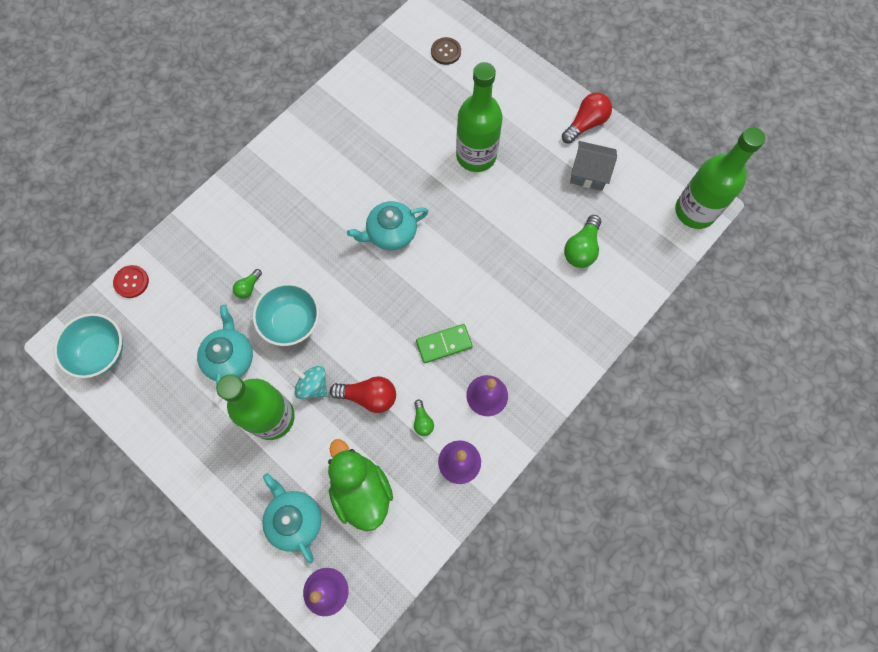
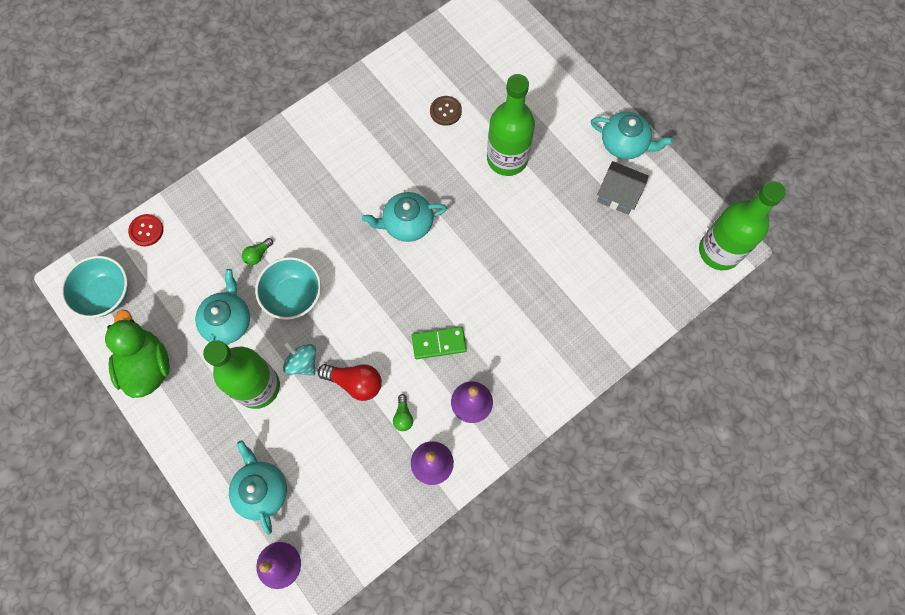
camera: 10 degrees right, 0 degrees up
(361, 491) = (330, 474): green duck -> green duck (147, 366)
(446, 52) = (497, 47): brown button -> brown button (445, 111)
(581, 249) = (595, 270): green light bulb -> none
(585, 124) = (625, 143): red light bulb -> turquoise teapot

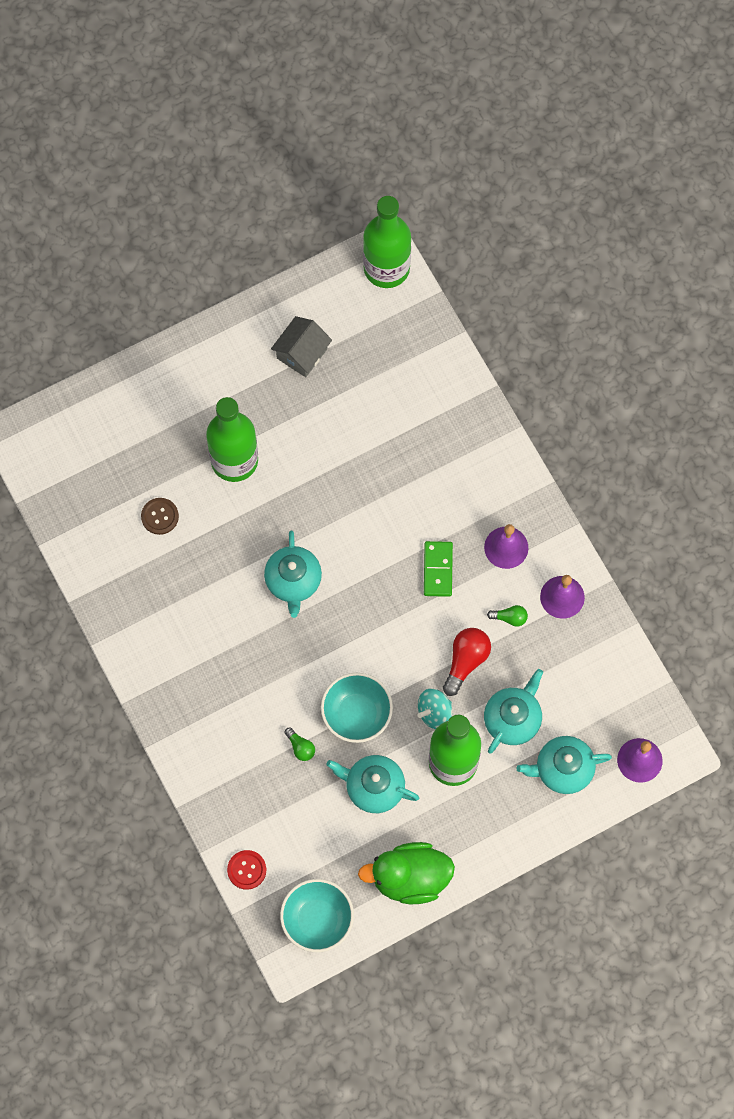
camera: 80 degrees left, 0 degrees up
(625, 143) = (241, 332): turquoise teapot -> turquoise teapot (513, 719)

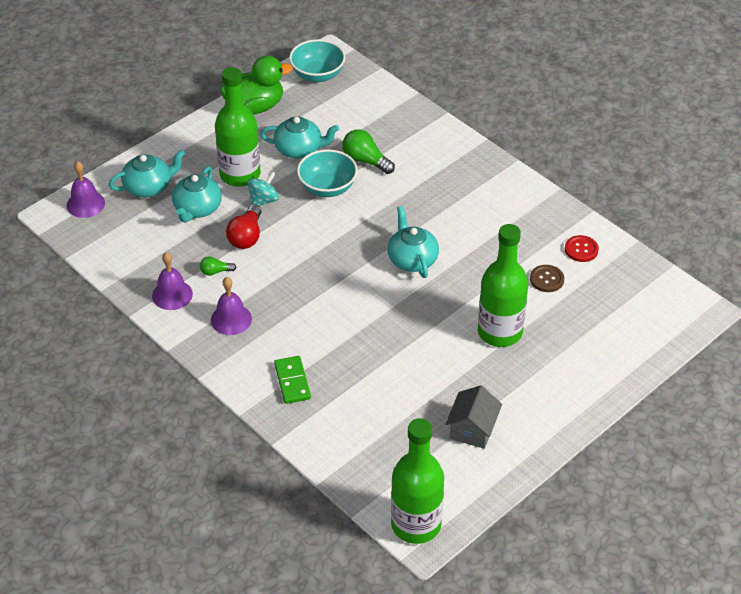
camera: 165 degrees right, 25 degrees down
(246, 870) = (380, 90): red button -> red button (581, 249)
(300, 747) = (366, 161): green light bulb -> green light bulb, size x1.78
(437, 570) = (288, 291): green domino -> green domino (292, 381)

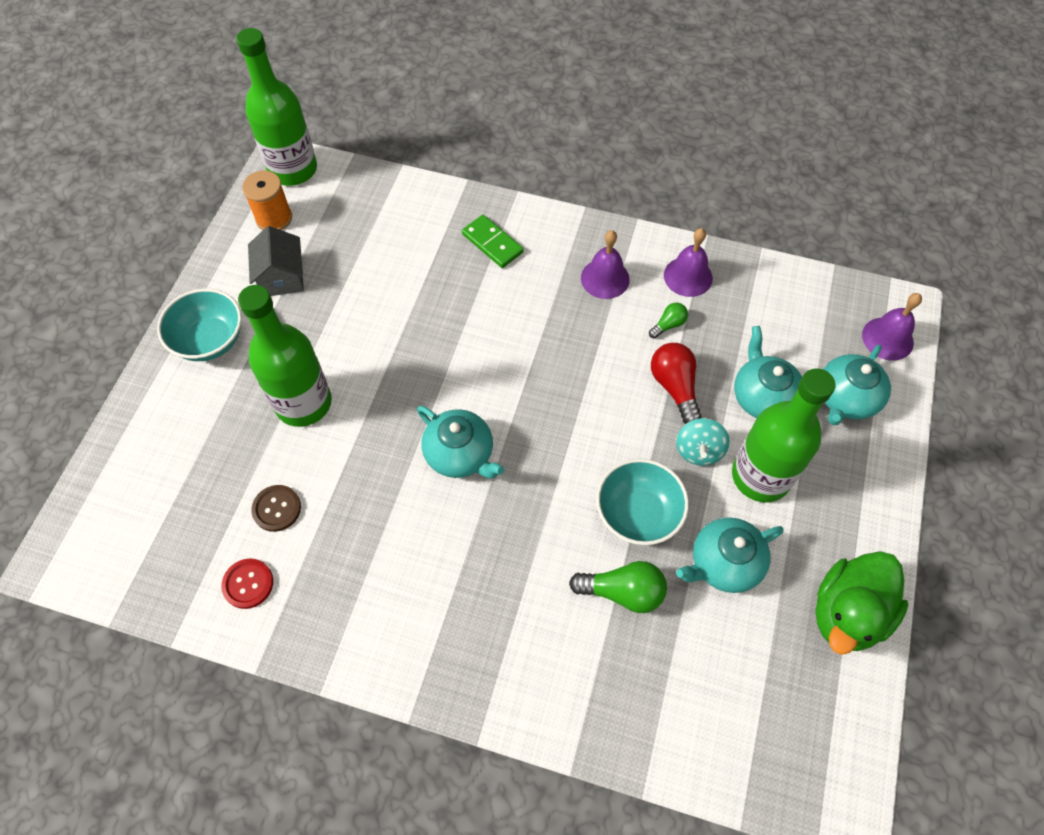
camera: 150 degrees right, 15 degrees up
(317, 75) = (821, 743): turquoise bowl -> turquoise bowl (210, 340)
(455, 484) = (274, 218): none -> orange spool

